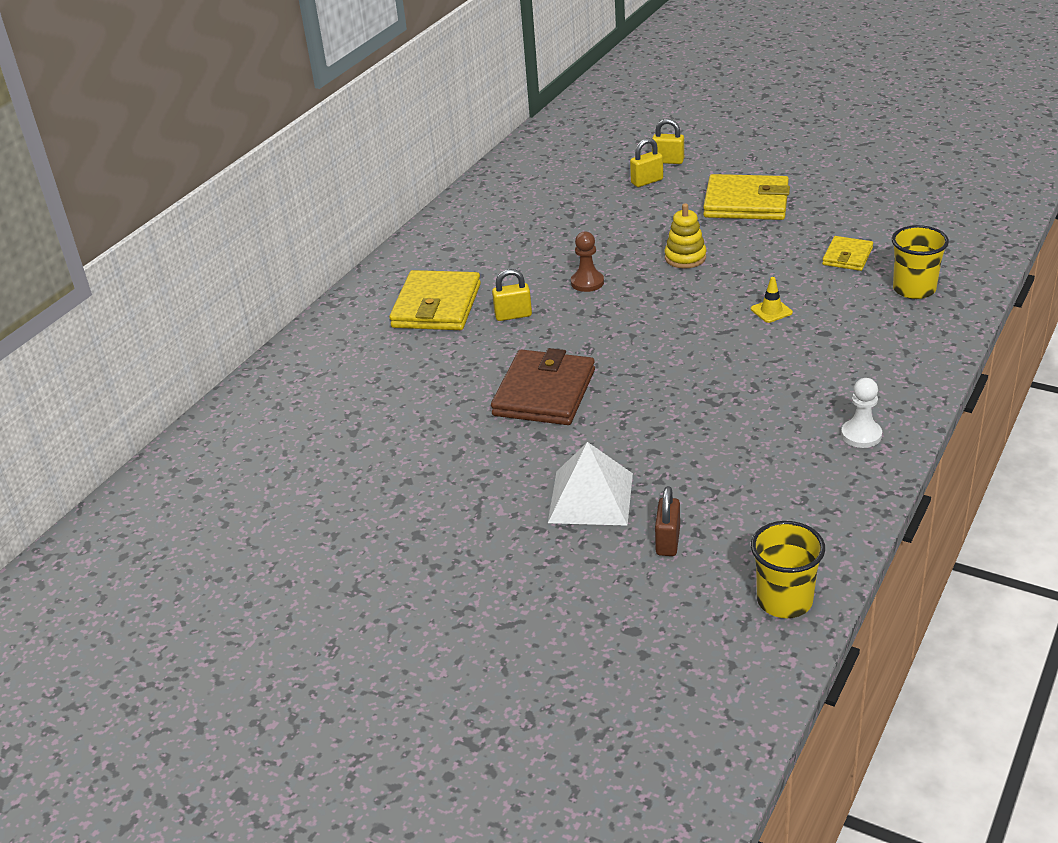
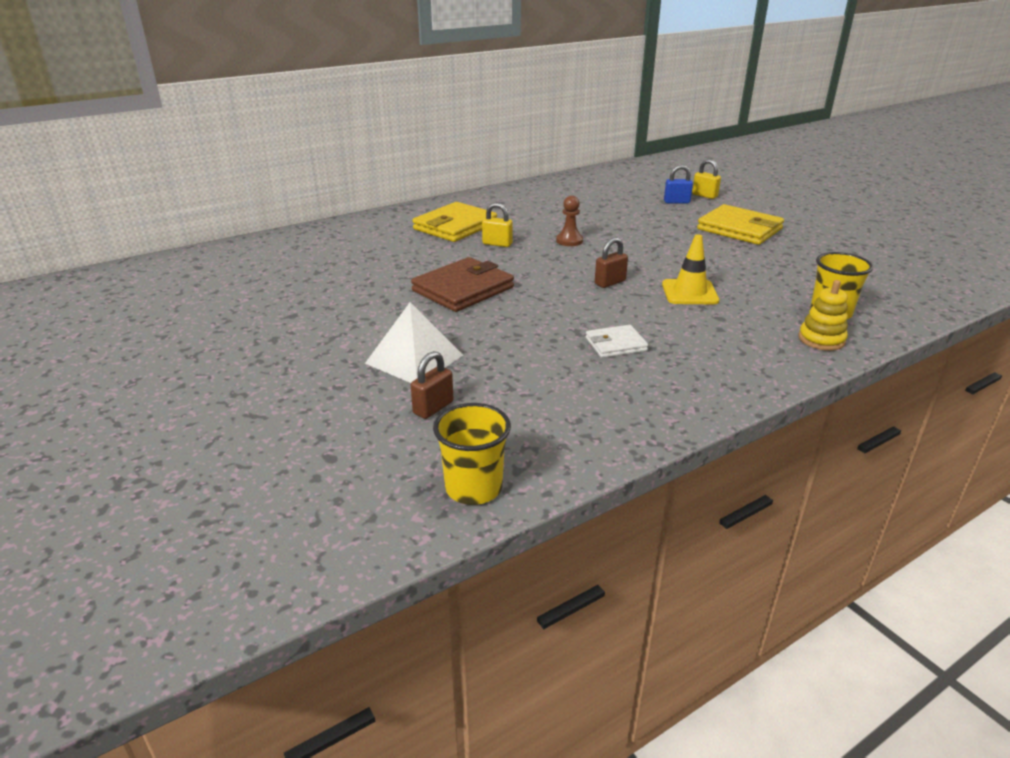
camera: 25 degrees right, 5 degrees down
(647, 181) = (676, 202): yellow padlock -> blue padlock
(684, 326) = (610, 282): none -> brown padlock
(685, 258) = (657, 246): yellow stacking toy -> yellow stacking toy (821, 339)
(760, 402) = (615, 344): none -> white wallet
(771, 311) = (689, 292): yellow traffic cone -> yellow traffic cone, size x1.74
(847, 256) = (790, 278): yellow wallet -> none
(861, 435) = (678, 393): white pawn -> none

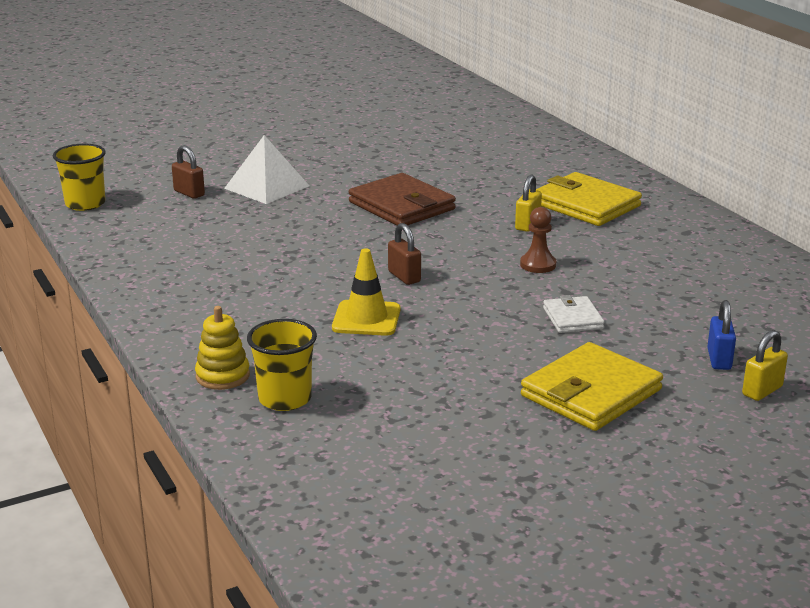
camera: 95 degrees right, 5 degrees down
(615, 344) = (258, 266): white wallet -> white wallet (573, 318)

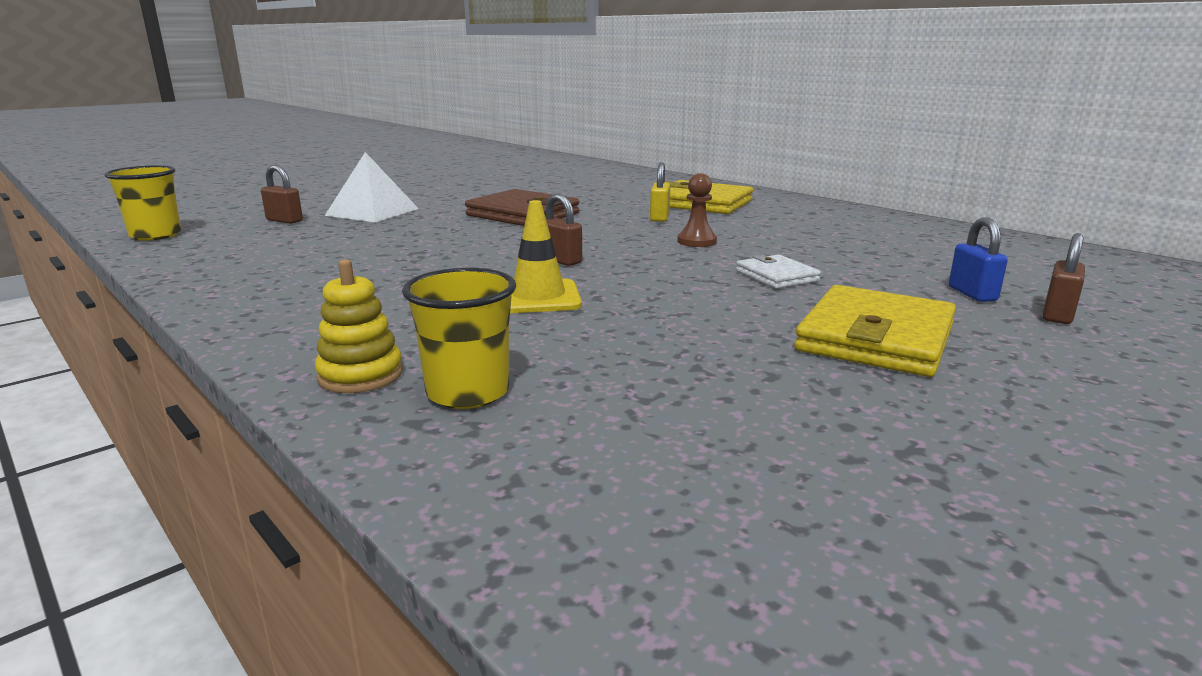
camera: 15 degrees left, 5 degrees down
(762, 391) = (1057, 315): yellow padlock -> brown padlock

